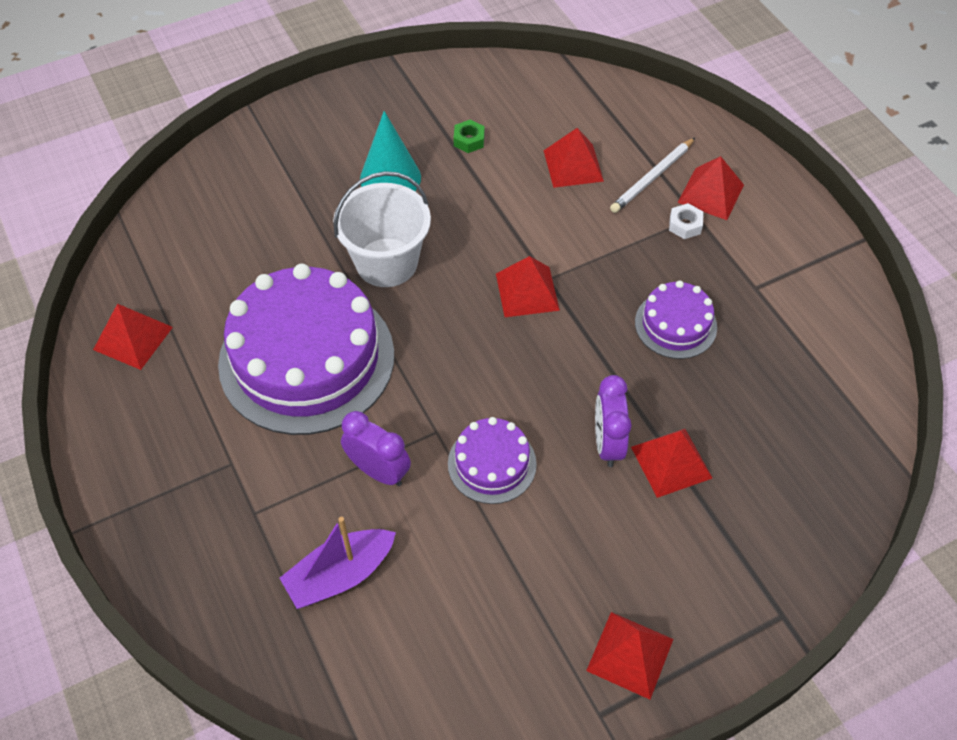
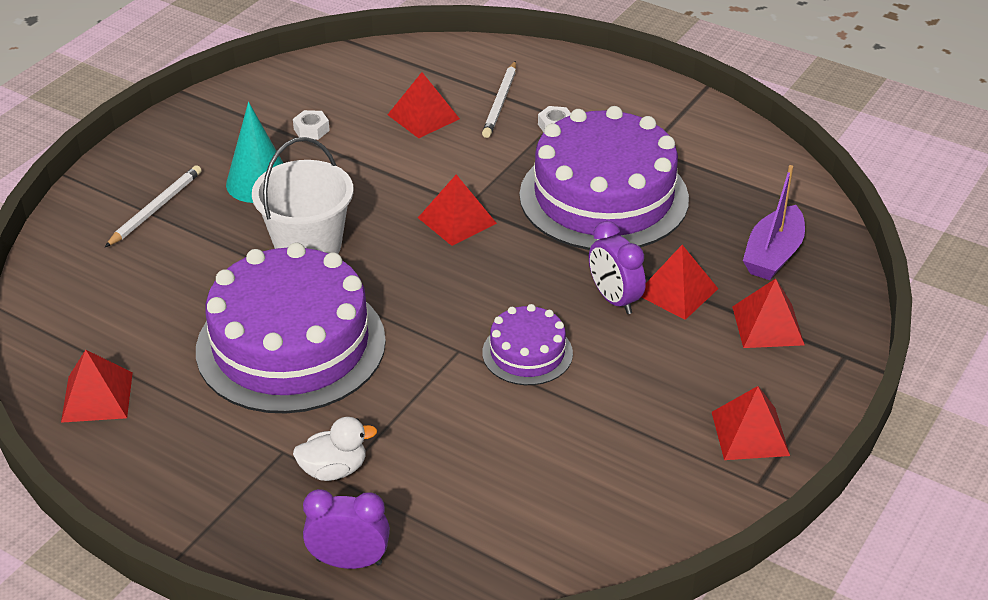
camera: 30 degrees left, 15 degrees down
(257, 502) = (334, 469): none -> white duck
(294, 170) = (155, 208): none -> white pencil
(340, 575) = (457, 488): purple boat -> purple boat (773, 255)
(378, 471) = (429, 399): purple clock -> purple clock (349, 561)
(469, 140) = (311, 130): green nut -> white nut
(675, 324) = (604, 197): purple cake -> purple cake, size x2.09
(710, 193) = (559, 96): red pyramid -> red pyramid (767, 325)

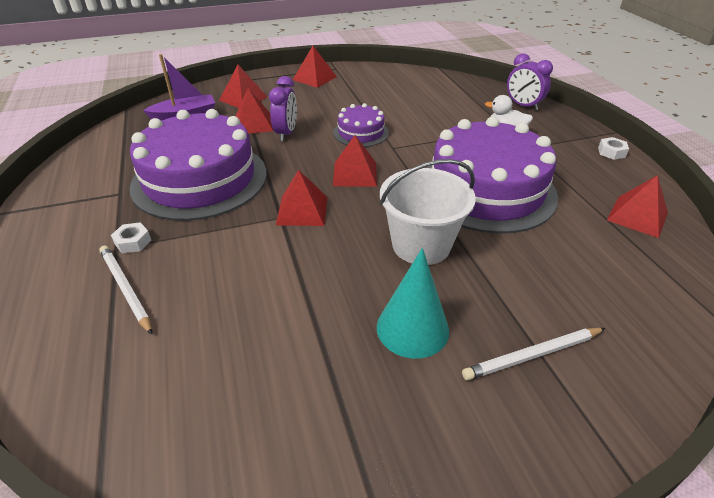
camera: 140 degrees left, 0 degrees up
(311, 130) = (307, 366): white nut -> white nut (611, 152)
(423, 116) = (199, 314): red pyramid -> red pyramid (355, 174)
(500, 102) = (125, 289): white pencil -> white pencil turned 90 degrees counterclockwise

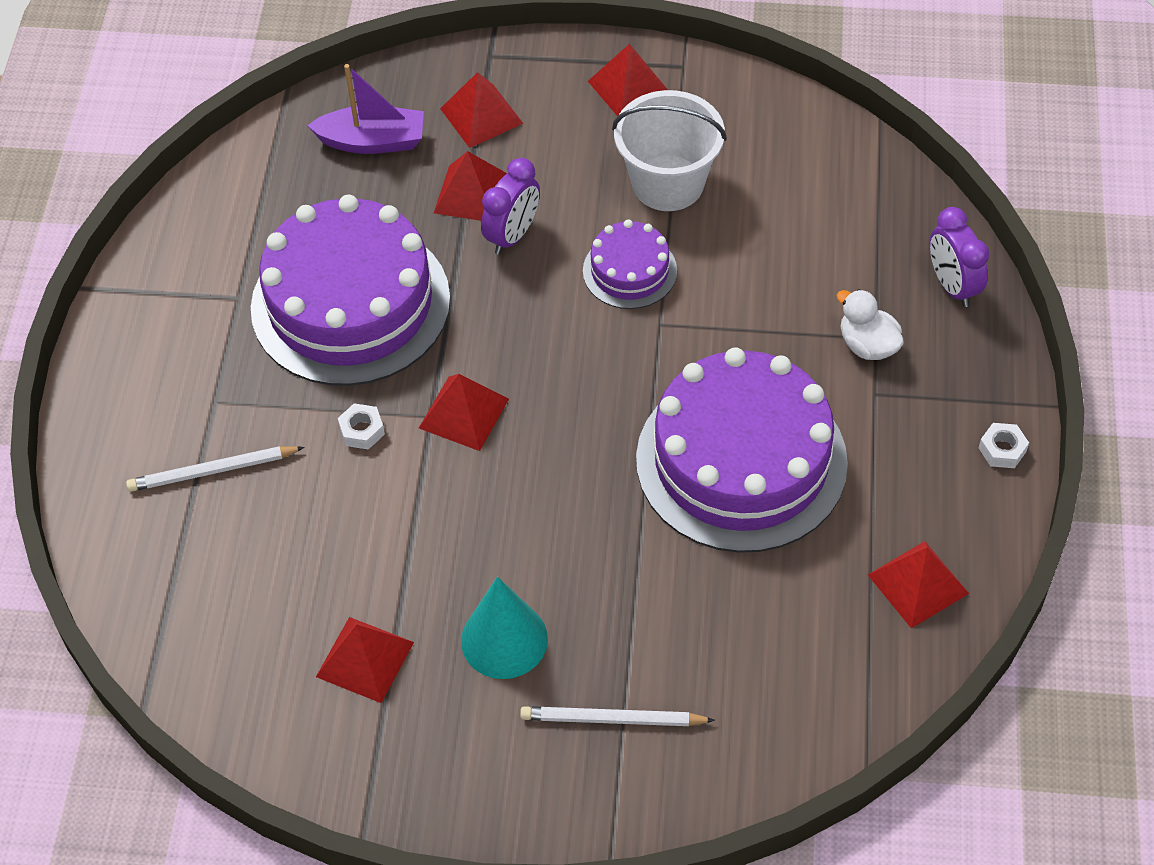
camera: 25 degrees right, 15 degrees up
(125, 289) = (213, 471): white pencil -> white pencil turned 90 degrees counterclockwise
(133, 242) = (236, 397): white nut -> white nut (362, 430)
(355, 174) = (571, 364): red pyramid -> red pyramid (365, 659)
(421, 245) = (586, 527): white bucket -> white bucket (668, 183)

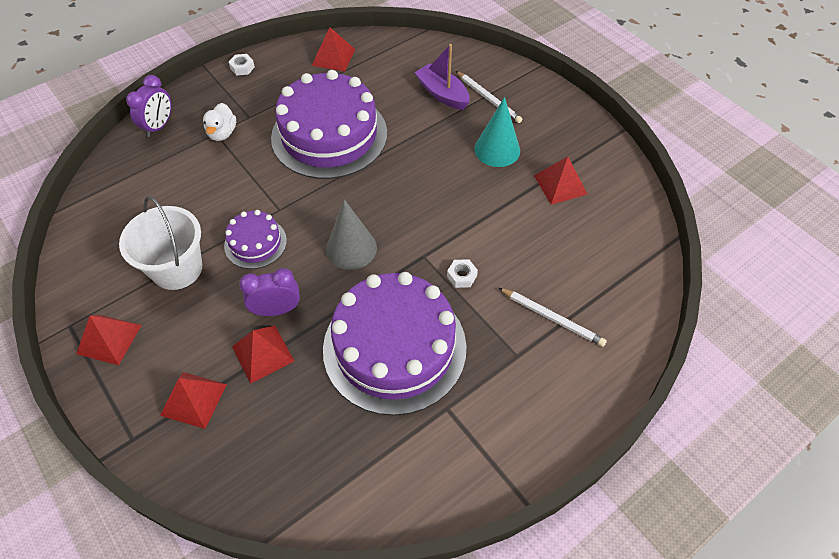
camera: 135 degrees left, 0 degrees up
(373, 141) = (265, 443): purple boat -> purple boat (442, 94)
(463, 413) = (408, 244): red pyramid -> none
(521, 354) = (351, 248): none -> grey cone

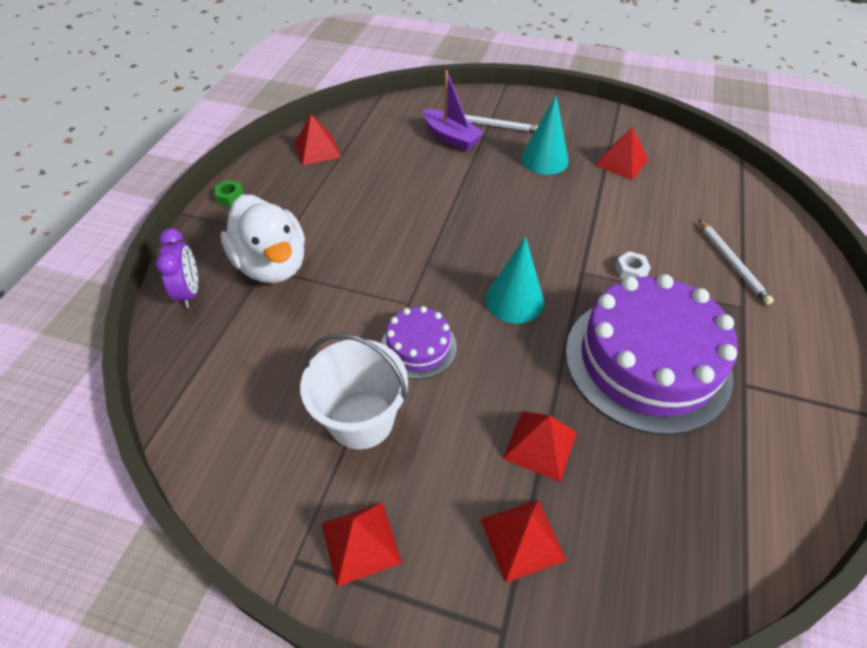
camera: 35 degrees left, 5 degrees down
(222, 133) = (272, 265): white duck -> white duck, size x2.00
(242, 68) = (230, 197): white nut -> green nut
(276, 310) = (508, 396): purple clock -> none
(329, 135) = (386, 215): purple cake -> none
(351, 248) = (514, 300): grey cone -> turquoise cone
(442, 94) = (451, 138): purple boat -> purple boat turned 150 degrees counterclockwise
(552, 318) = (732, 263): white pencil -> white pencil turned 75 degrees clockwise

